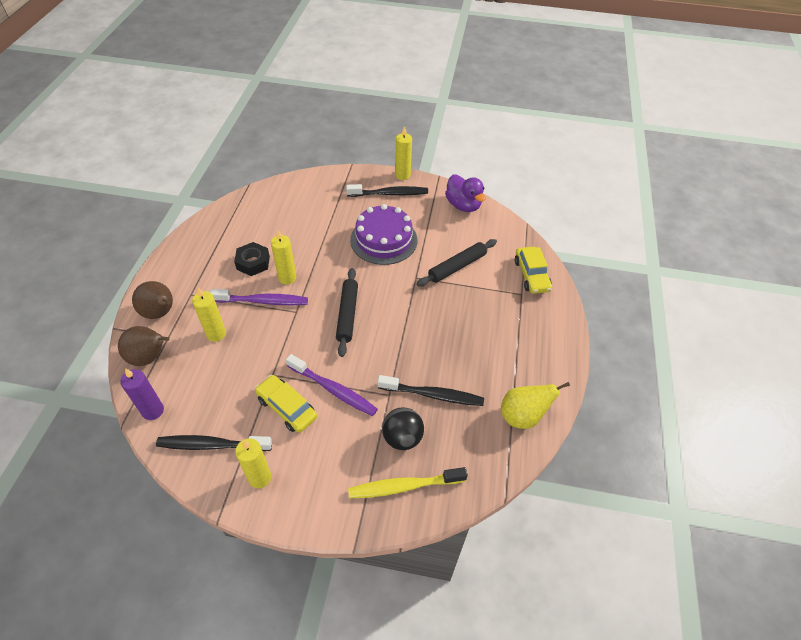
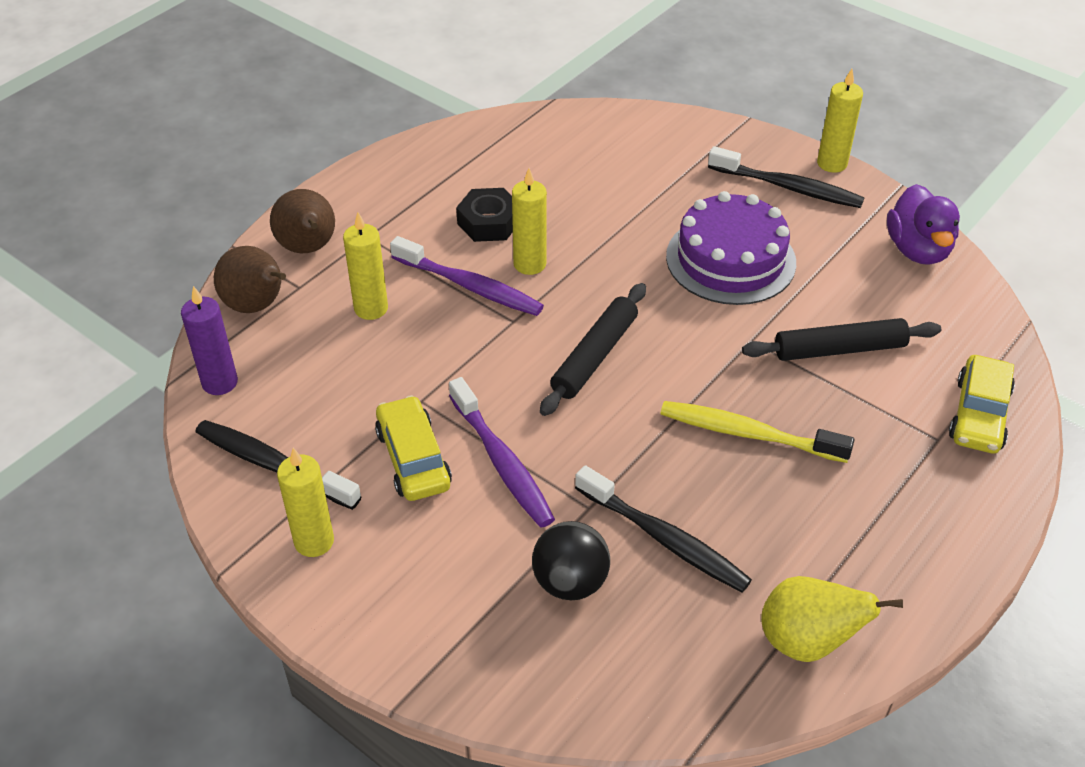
camera: 30 degrees right, 5 degrees down
(404, 486) = (527, 656): yellow toothbrush -> yellow toothbrush (748, 433)

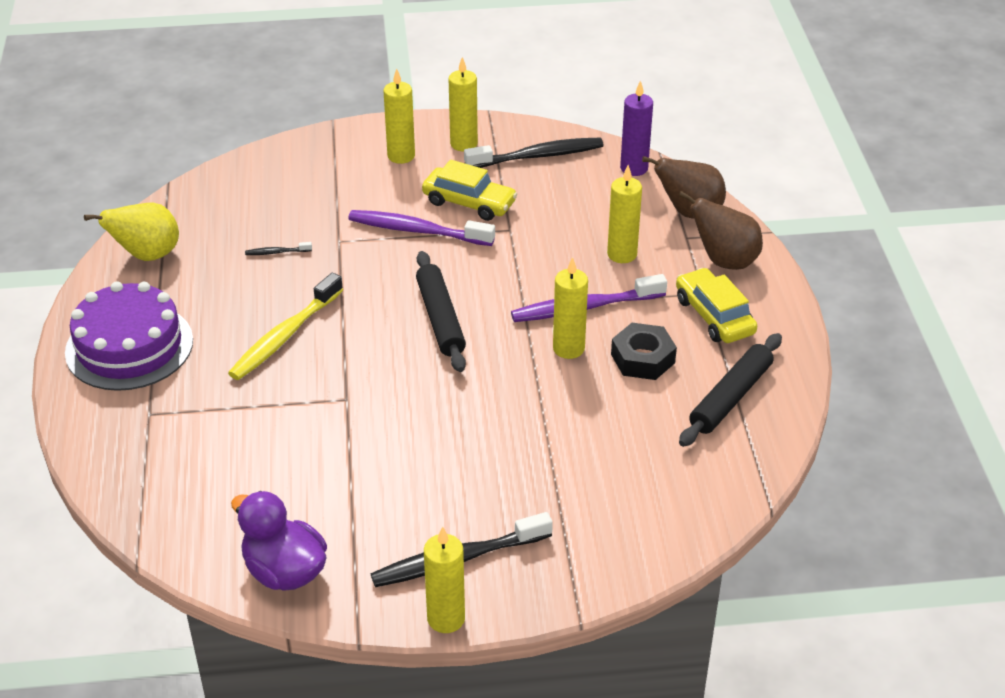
camera: 135 degrees right, 5 degrees down
(395, 577) = (401, 156): none -> yellow candle
(570, 582) = (307, 205): black ball -> none
(664, 539) = (276, 252): black toothbrush -> black toothbrush, size x0.43
(730, 259) = (430, 453): purple cake -> purple cake (129, 346)
(748, 433) = (284, 336): yellow toothbrush -> yellow toothbrush turned 150 degrees clockwise
(839, 349) = (274, 434): black rolling pin -> black rolling pin (730, 397)
(979, 414) = (129, 451): yellow car -> yellow car (714, 316)

